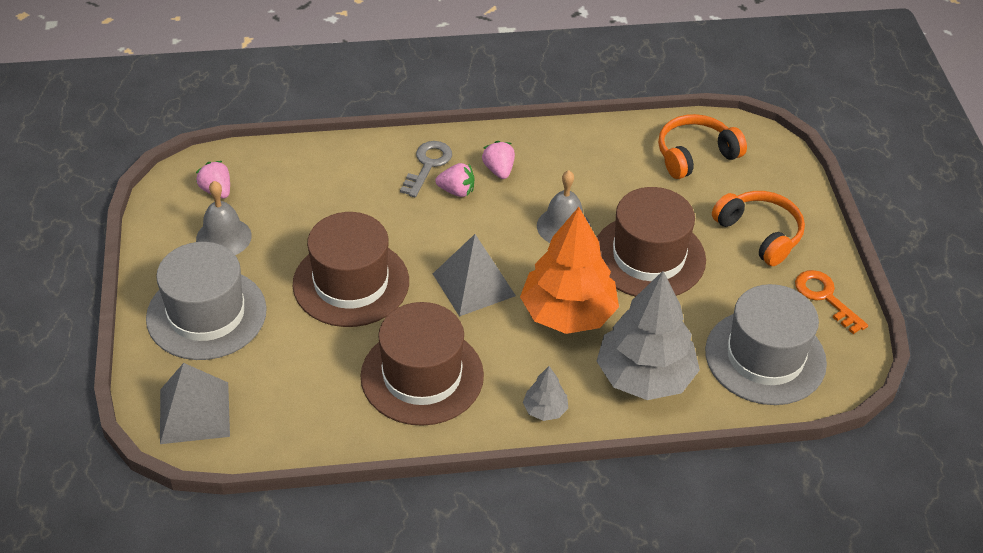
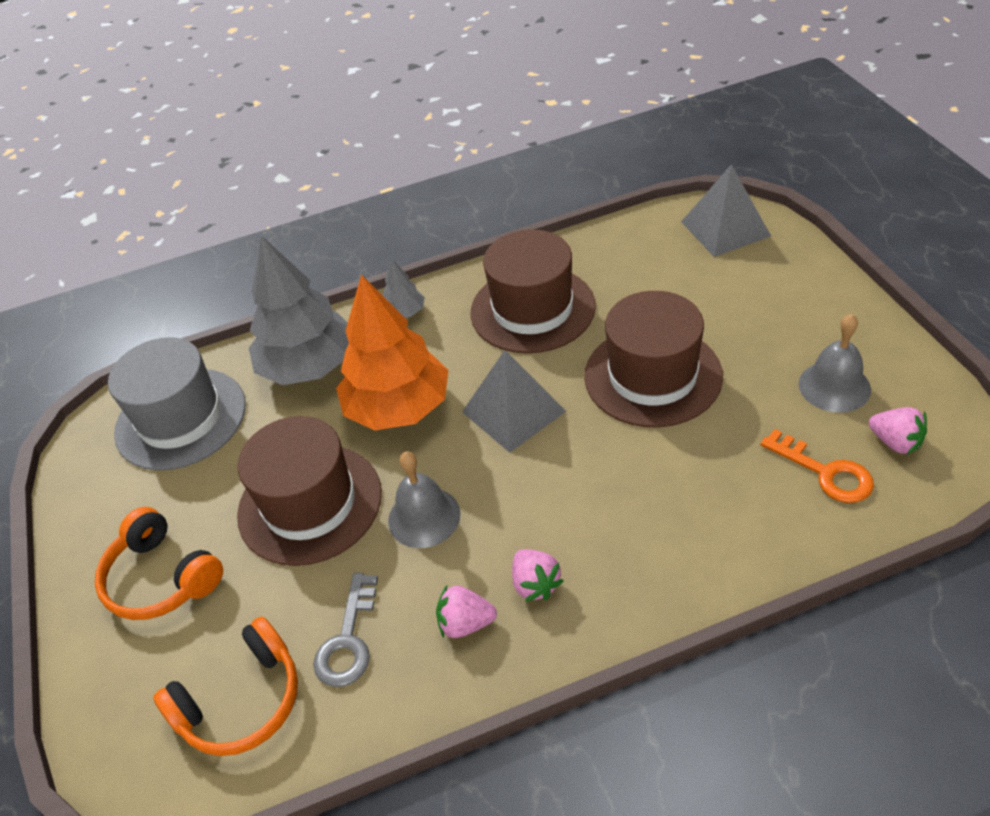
camera: 175 degrees right, 0 degrees up
(206, 314) = (783, 305): grey hat -> none
(428, 165) = (640, 563): grey key -> grey key (348, 640)
(456, 191) = (582, 531): pink strawberry -> pink strawberry (466, 623)
(825, 297) = (96, 507): orange key -> orange key (825, 472)

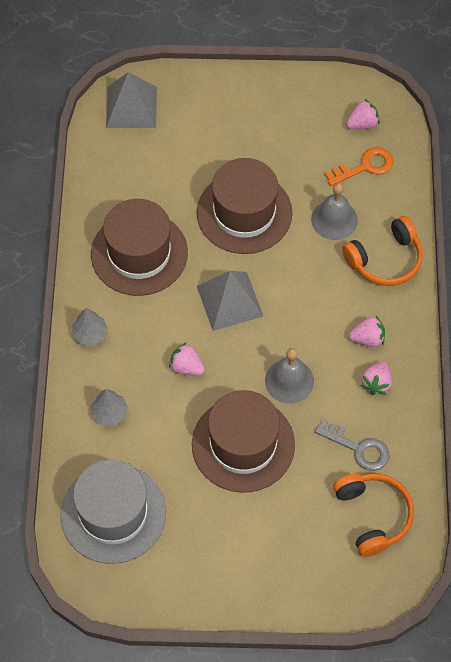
camera: 75 degrees left, 15 degrees up
(161, 578) = (259, 548): orange headphones -> orange headphones (385, 260)
(309, 366) = (109, 413): grey tree -> grey tree, size x0.44
(398, 408) = (186, 367): orange tree -> pink strawberry
(834, 386) = (307, 128): grey bell -> grey bell (334, 219)

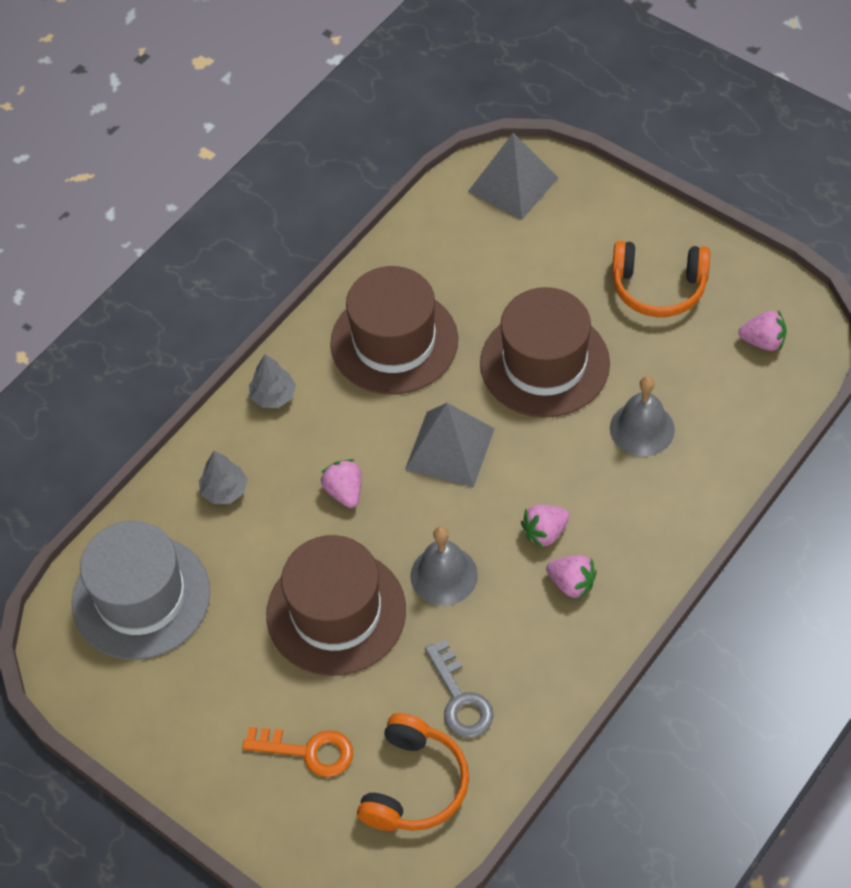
camera: 40 degrees right, 5 degrees down
(365, 166) = (727, 390): orange key -> orange key (308, 751)
(376, 383) = (541, 639): pink strawberry -> pink strawberry (545, 532)
(385, 260) = (665, 508): orange headphones -> orange headphones (658, 288)

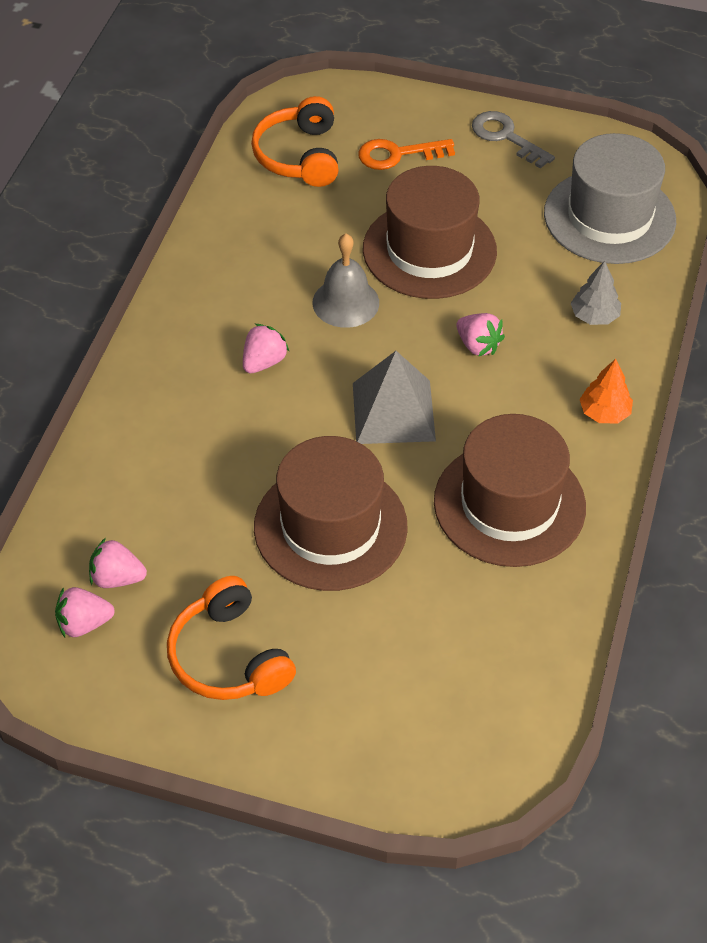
camera: 155 degrees right, 5 degrees down
(273, 396) = (604, 413): grey tree -> orange tree
(460, 699) = (287, 218): grey key -> grey key (506, 137)
(513, 184) = (467, 751): grey pyramid -> none
(571, 583) = (222, 327): pink strawberry -> pink strawberry (117, 578)
(642, 429) = (198, 486): grey bell -> none
(658, 288) = (228, 657): orange headphones -> orange headphones turned 105 degrees counterclockwise

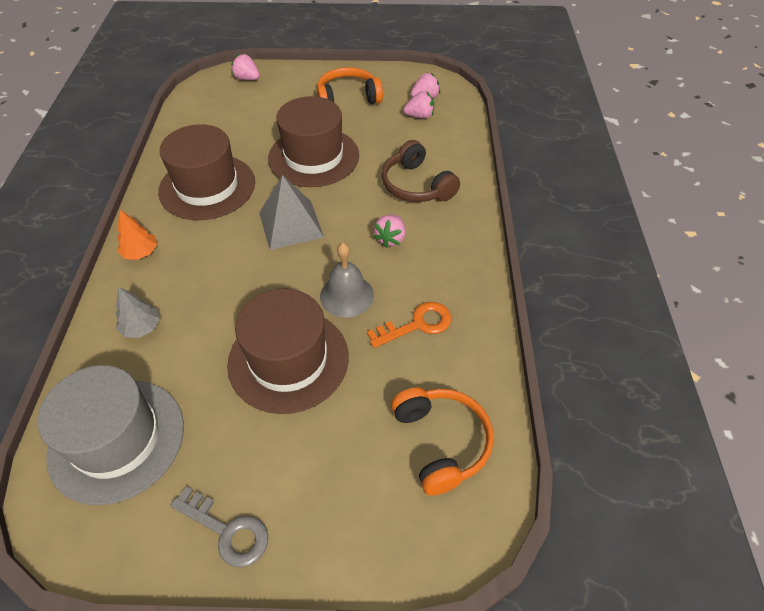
camera: 165 degrees right, 0 degrees up
(191, 436) = (416, 185): none -> brown headphones
(228, 657) = (348, 98): orange headphones -> orange headphones turned 60 degrees counterclockwise
(397, 154) = (342, 470): orange key -> orange key (417, 324)
(478, 345) = (236, 282): pink strawberry -> pink strawberry (247, 78)

